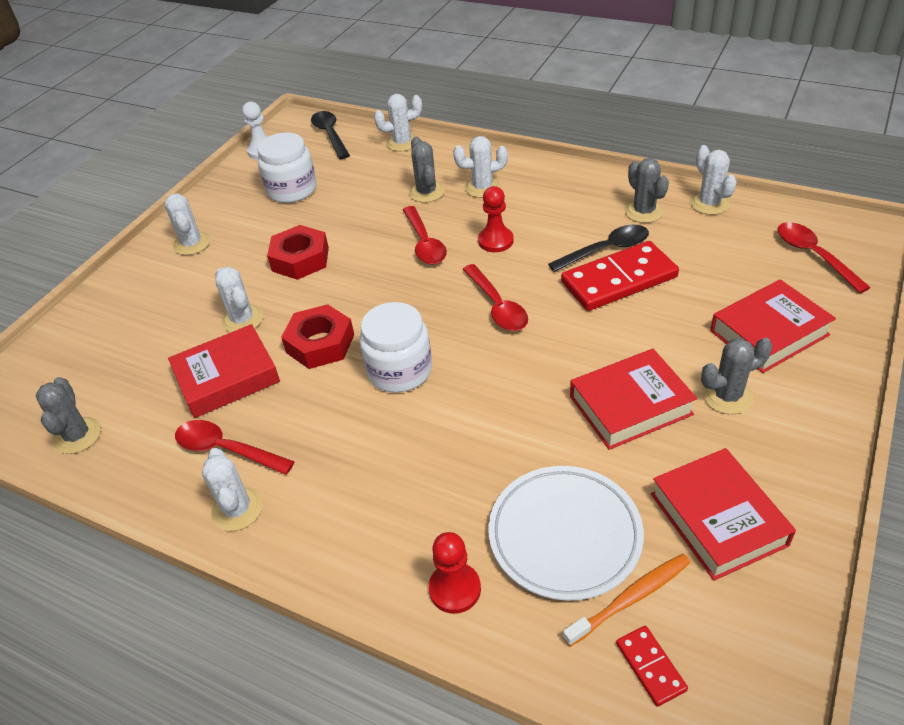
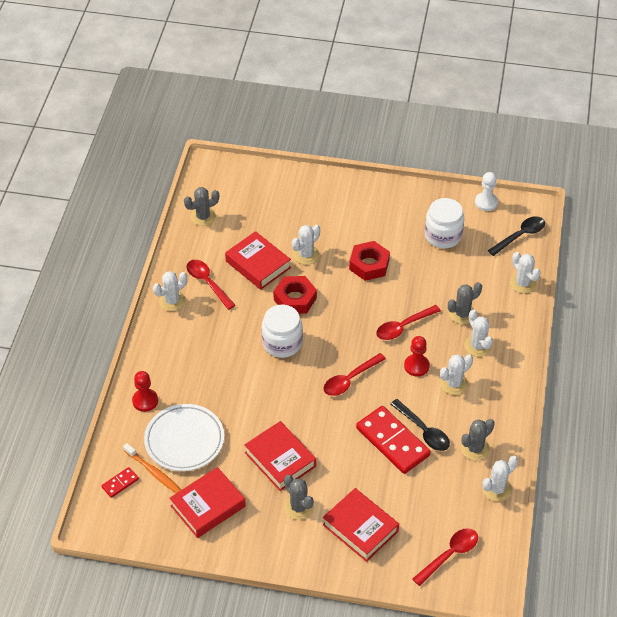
camera: 70 degrees right, 5 degrees up
(192, 244) = (369, 203): white cactus -> white cactus (454, 384)
(227, 449) = (208, 283): red spoon -> red spoon turned 45 degrees counterclockwise

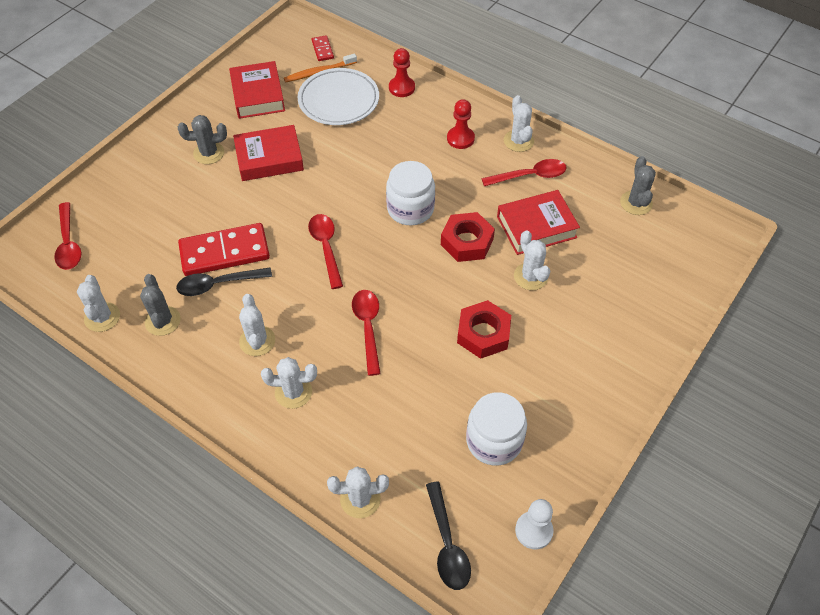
camera: 115 degrees right, 5 degrees up
(360, 528) = (152, 188): red book -> none
(416, 366) = (305, 316): red pawn -> red pawn (460, 139)
(462, 314) = (351, 399): grey cactus -> none

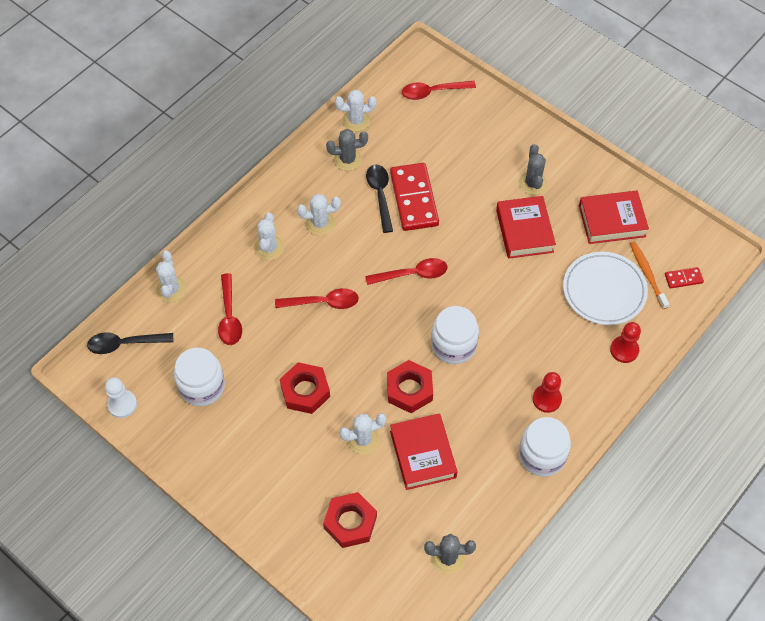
camera: 95 degrees right, 5 degrees up
(518, 141) = (542, 455): white cactus -> white jar
(529, 176) = (491, 458): red spoon -> red spoon (229, 316)
(623, 280) = (350, 522): none -> red nut

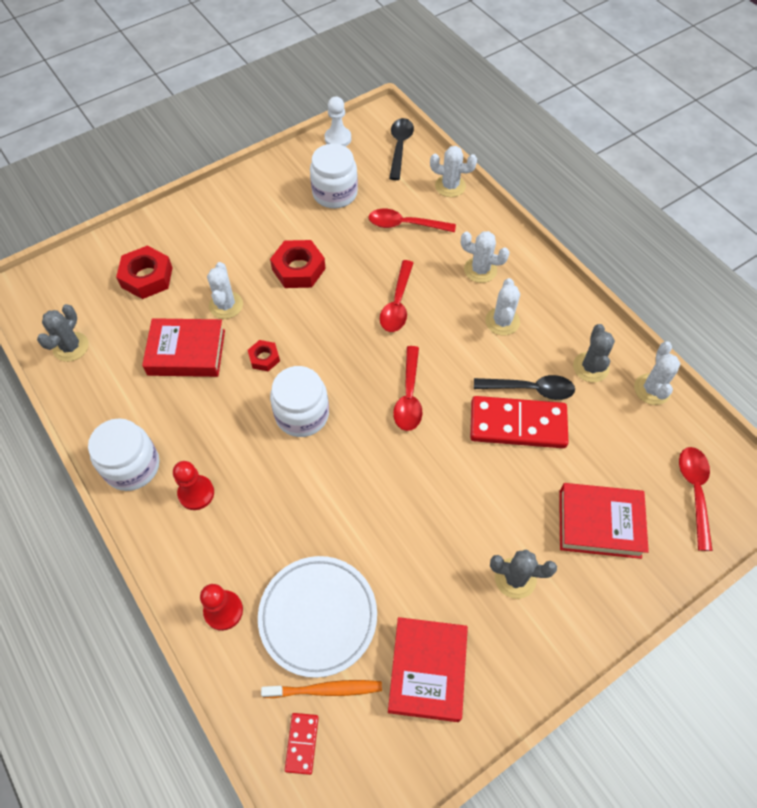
camera: 105 degrees right, 0 degrees up
(409, 389) = (264, 358): red nut -> red nut, size x0.56
(524, 231) = (439, 542): red book -> red book (599, 523)

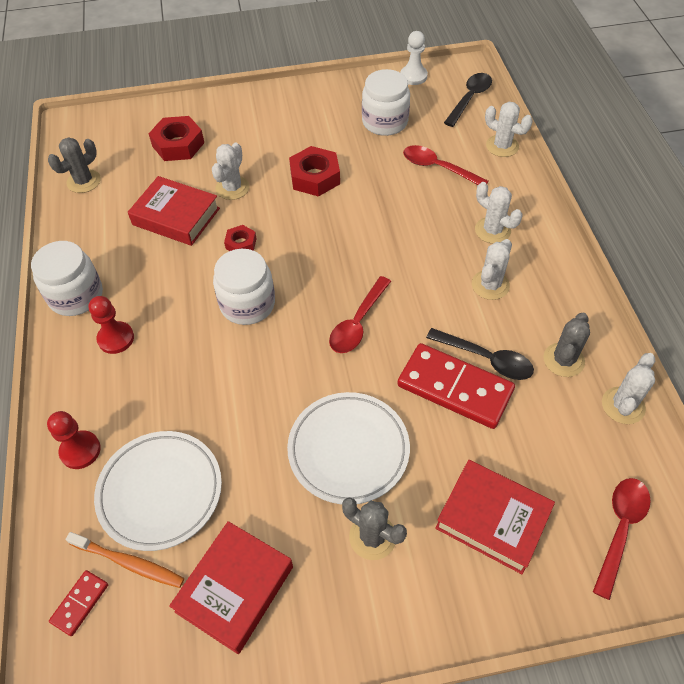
camera: 25 degrees right, 5 degrees down
(397, 303) = (392, 235): red spoon -> none
(459, 513) = (348, 450): none -> white plate

